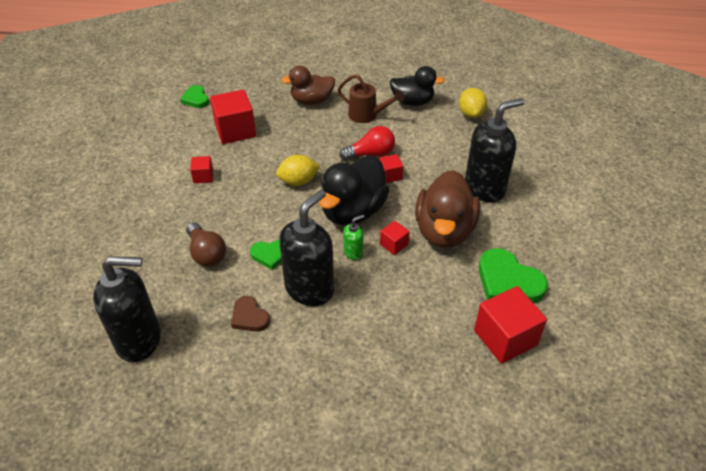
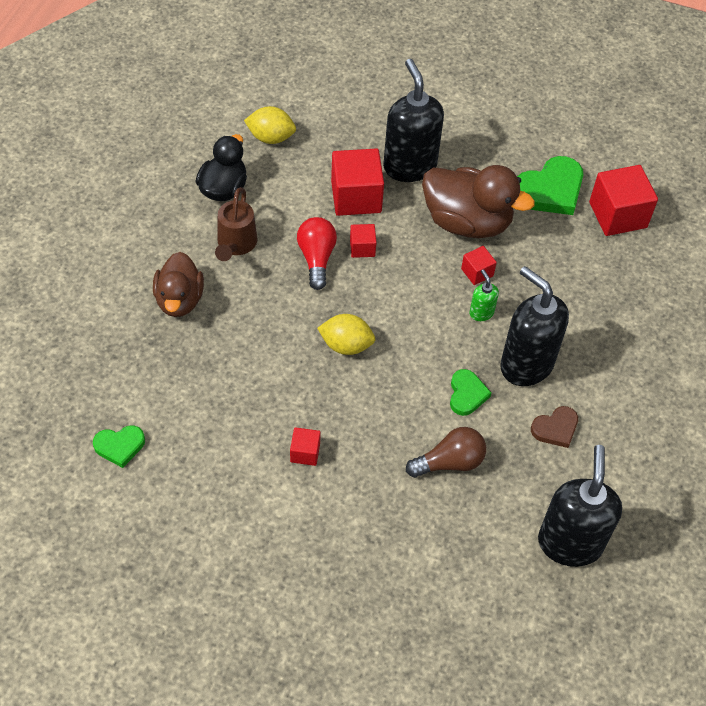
camera: 80 degrees left, 10 degrees up
(235, 130) = (216, 402): red cube -> red cube (356, 197)
(298, 181) = (346, 345): yellow lemon -> yellow lemon turned 75 degrees counterclockwise
(353, 211) = (415, 299): black duck -> none
(367, 115) = (236, 244): brown watering can -> brown watering can turned 150 degrees clockwise

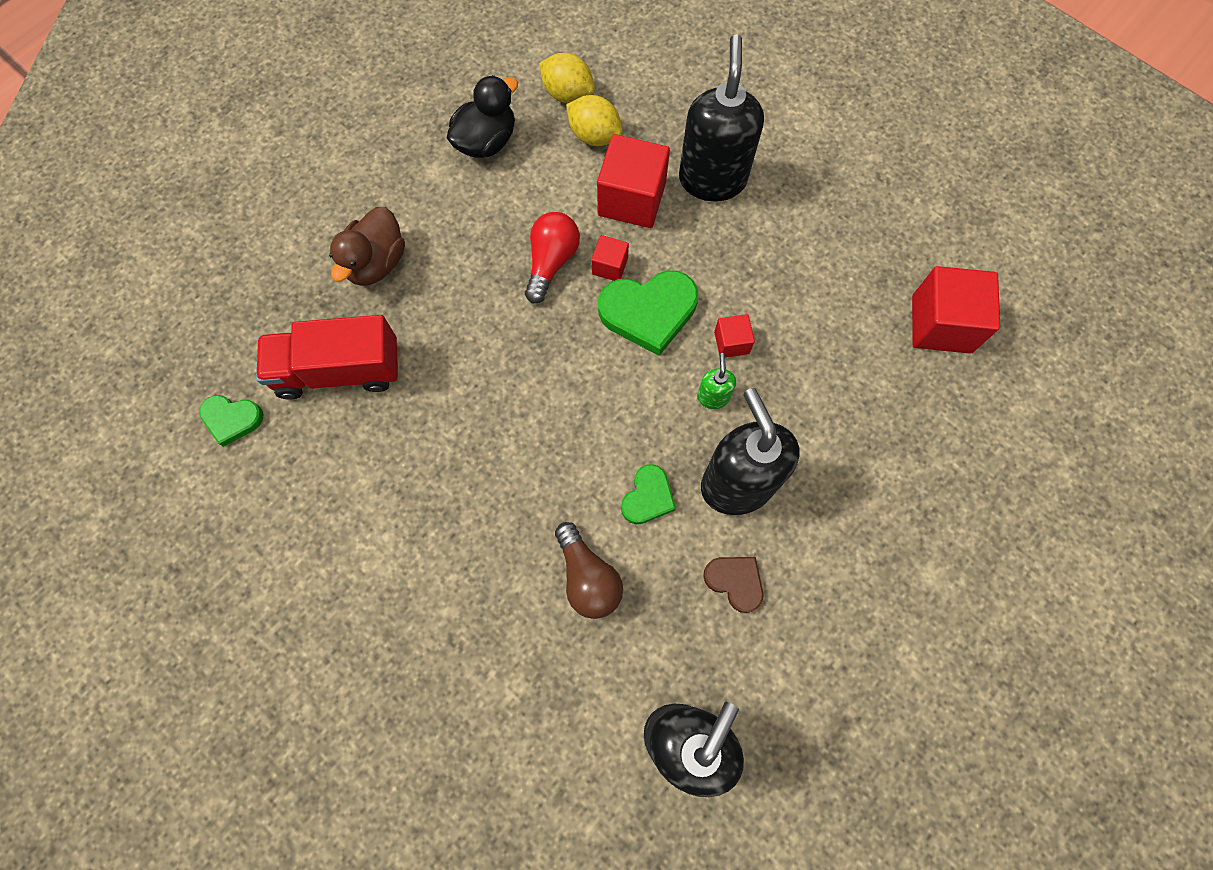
camera: 25 degrees right, 15 degrees up
(188, 384) = (339, 370): none -> red truck
(236, 244) = (468, 215): brown watering can -> none
(305, 452) = (427, 502): red cube -> none
(346, 345) = (535, 383): yellow lemon -> yellow lemon (594, 135)
(449, 462) = (587, 577): brown light bulb -> brown light bulb turned 60 degrees clockwise
(467, 222) = (749, 273): brown duck -> none
(550, 190) = (870, 264): green heart -> green heart (649, 312)
(555, 428) = (735, 581): brown heart -> brown heart turned 135 degrees counterclockwise

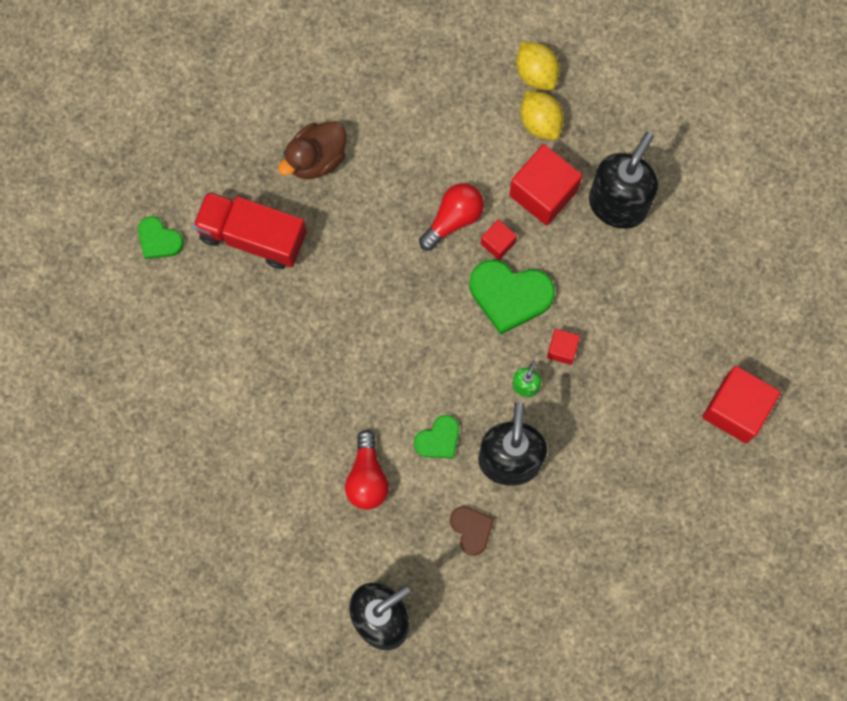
camera: 25 degrees right, 5 degrees up
(486, 141) = (449, 88): black duck -> none
(587, 577) = (367, 477): brown light bulb -> red light bulb

